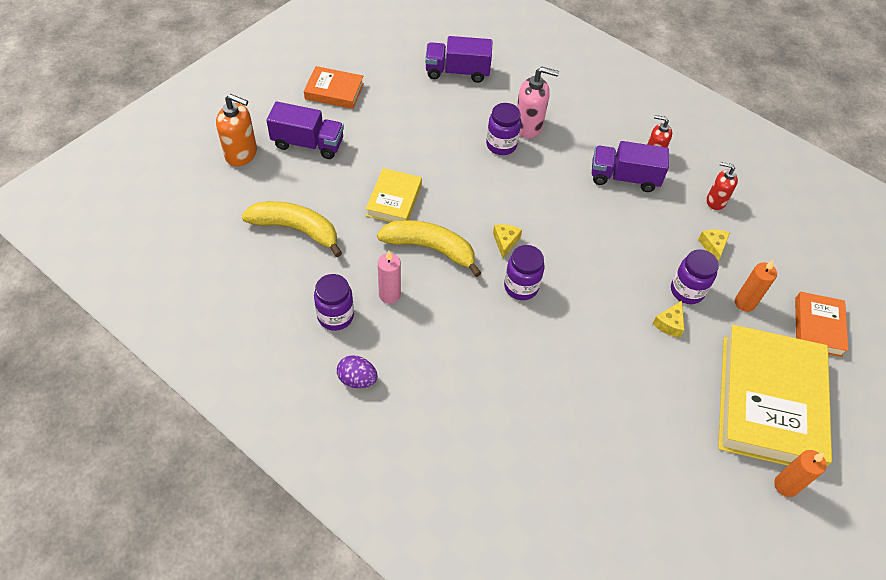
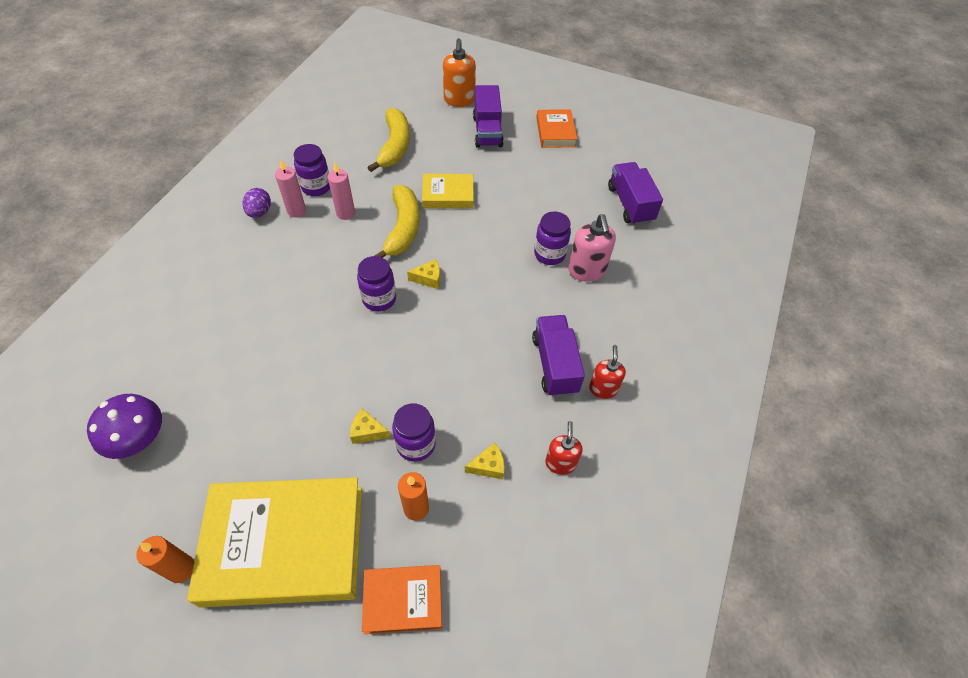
camera: 75 degrees right, 0 degrees up
(368, 341) = (296, 211): none -> pink candle
(649, 521) = (138, 438): none -> purple mushroom

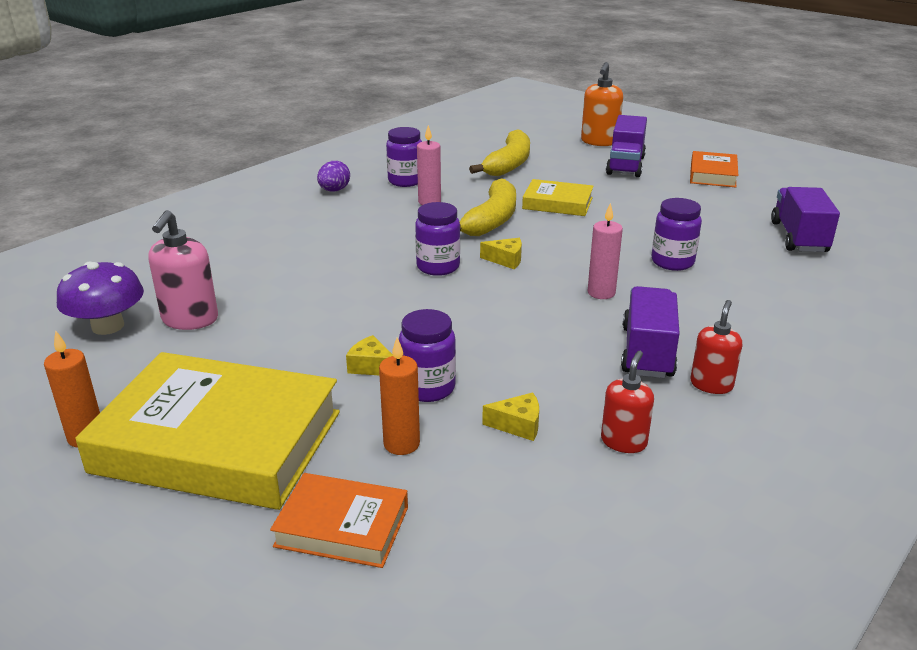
camera: 20 degrees right, 25 degrees down
(296, 211) = (375, 194): pink candle -> pink candle (601, 293)
(586, 271) = (720, 282): pink soap dispenser -> pink soap dispenser (190, 320)

